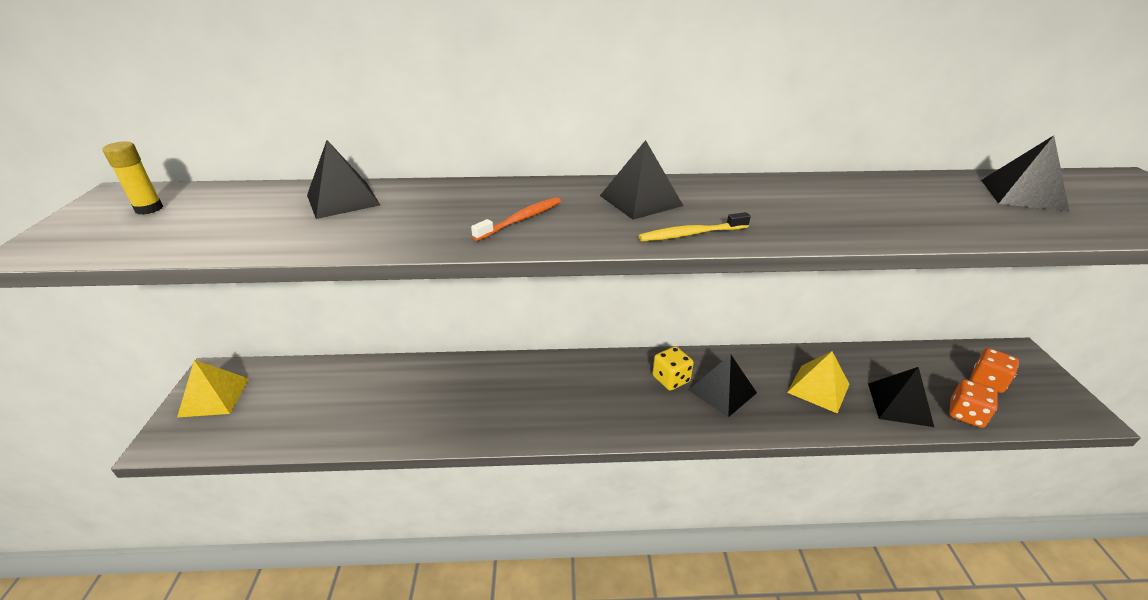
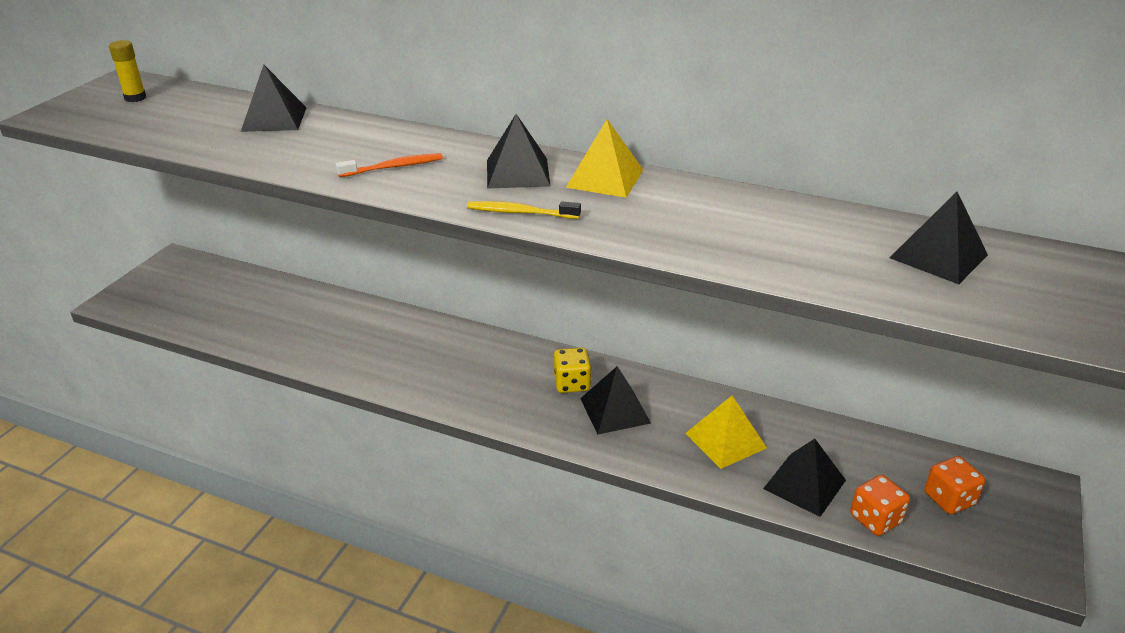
camera: 25 degrees right, 0 degrees up
(214, 397) = (166, 279): yellow pyramid -> yellow pyramid (605, 178)

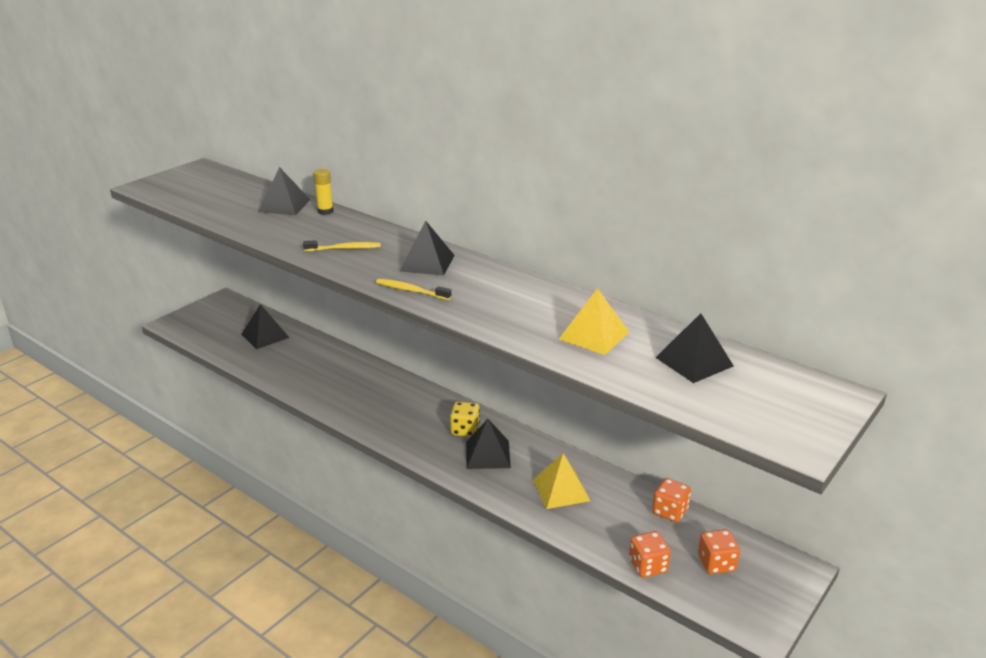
camera: 15 degrees right, 5 degrees down
(135, 98) = (202, 180): yellow glue stick -> yellow glue stick (325, 211)
(393, 167) = (344, 249): orange toothbrush -> yellow toothbrush
(605, 178) = (486, 274): yellow pyramid -> yellow pyramid (594, 335)
(804, 484) = (606, 531): black pyramid -> black pyramid (265, 336)
(864, 444) = (670, 511): none -> orange dice

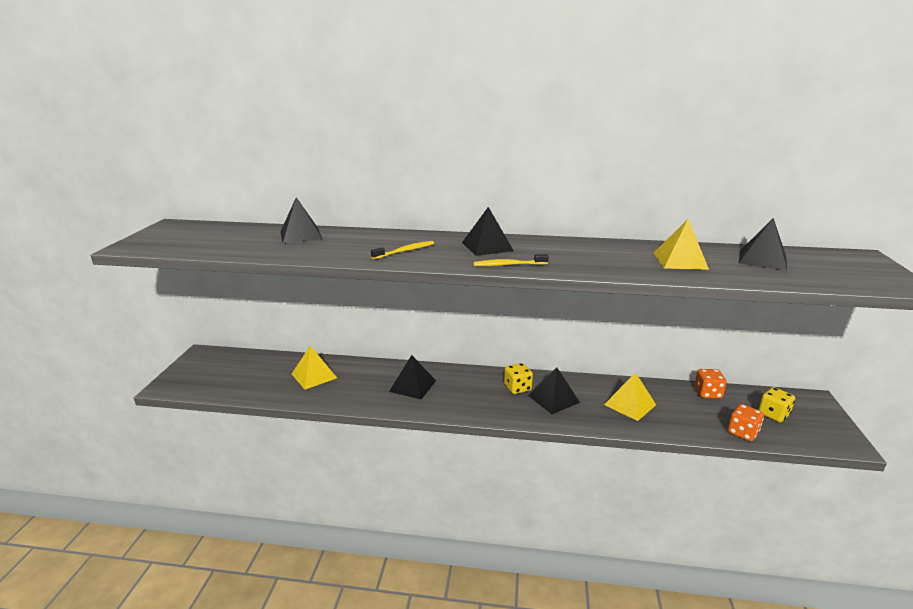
camera: 30 degrees left, 5 degrees down
(265, 336) = (274, 370): black pyramid -> black pyramid (413, 386)
(293, 352) = (314, 376): none -> yellow pyramid
(325, 211) = (345, 232): yellow glue stick -> none
(716, 563) = (773, 414): orange dice -> yellow dice

